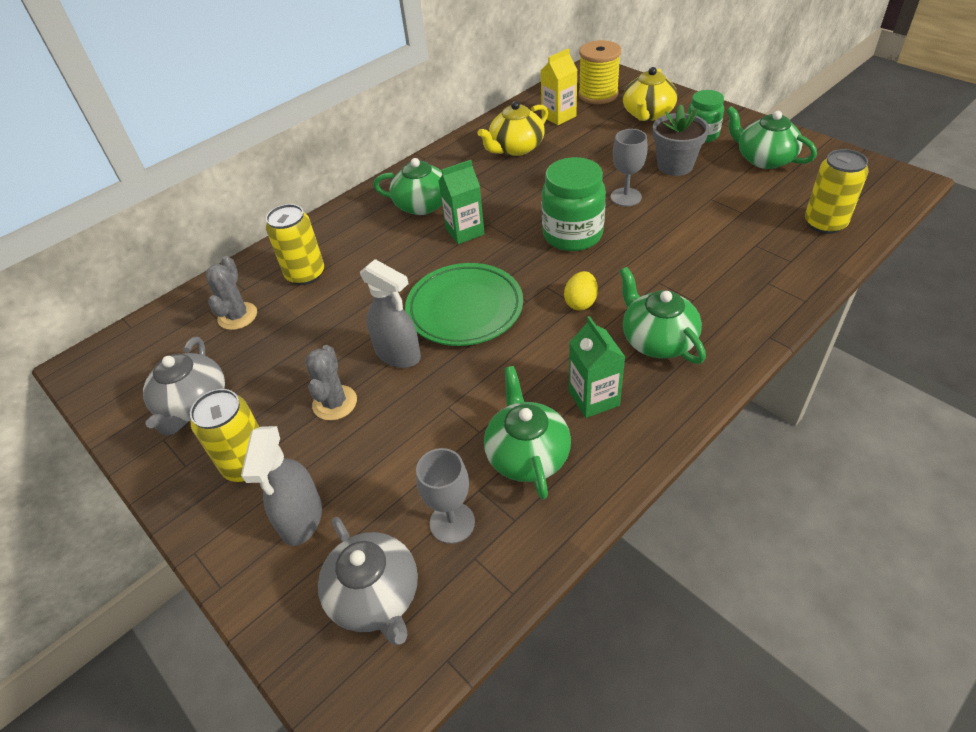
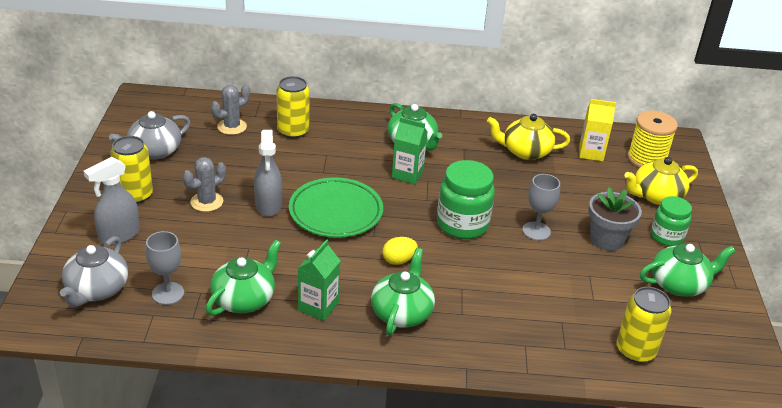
camera: 40 degrees right, 10 degrees down
(764, 159) = (679, 284): green teapot -> green teapot turned 75 degrees clockwise

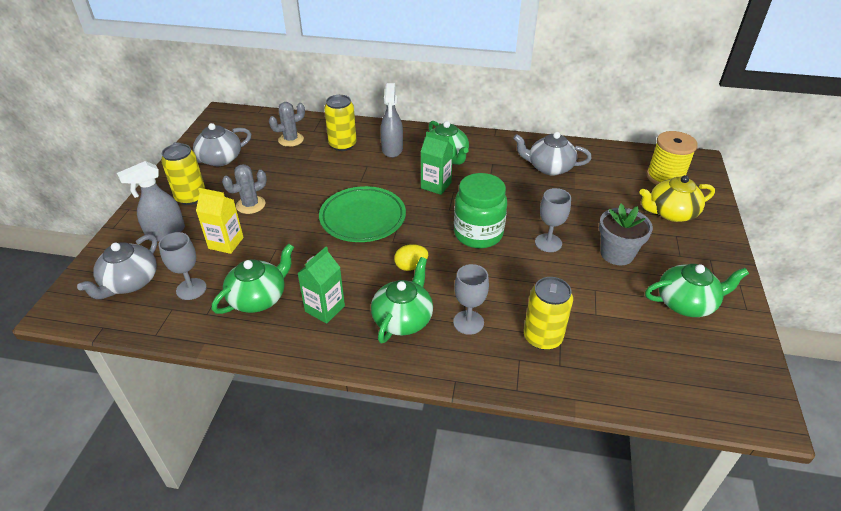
camera: 10 degrees right, 5 degrees up
(268, 205) = (304, 210): grey spray bottle -> grey spray bottle (392, 149)
(469, 313) = (468, 322): none -> grey goblet
(525, 151) = (549, 167): yellow teapot -> grey teapot
(591, 153) = (611, 170): yellow carton -> yellow carton (226, 243)
(635, 350) = (633, 372): yellow can -> yellow can (542, 337)
(666, 237) = (677, 253): green jar -> none

